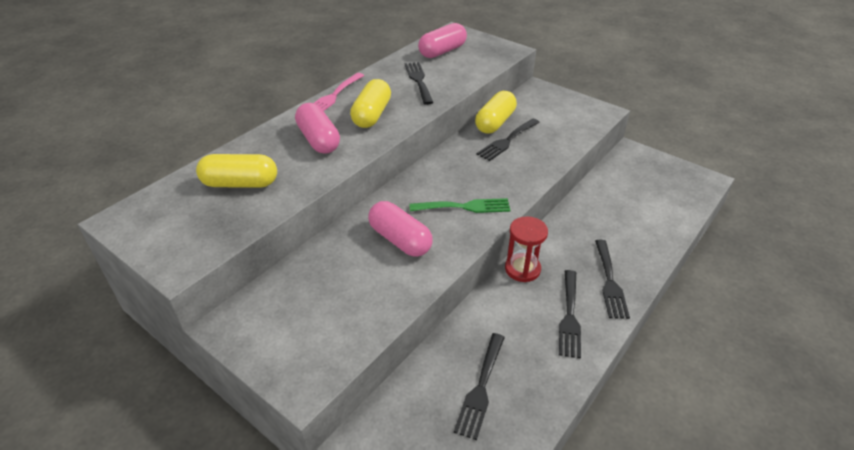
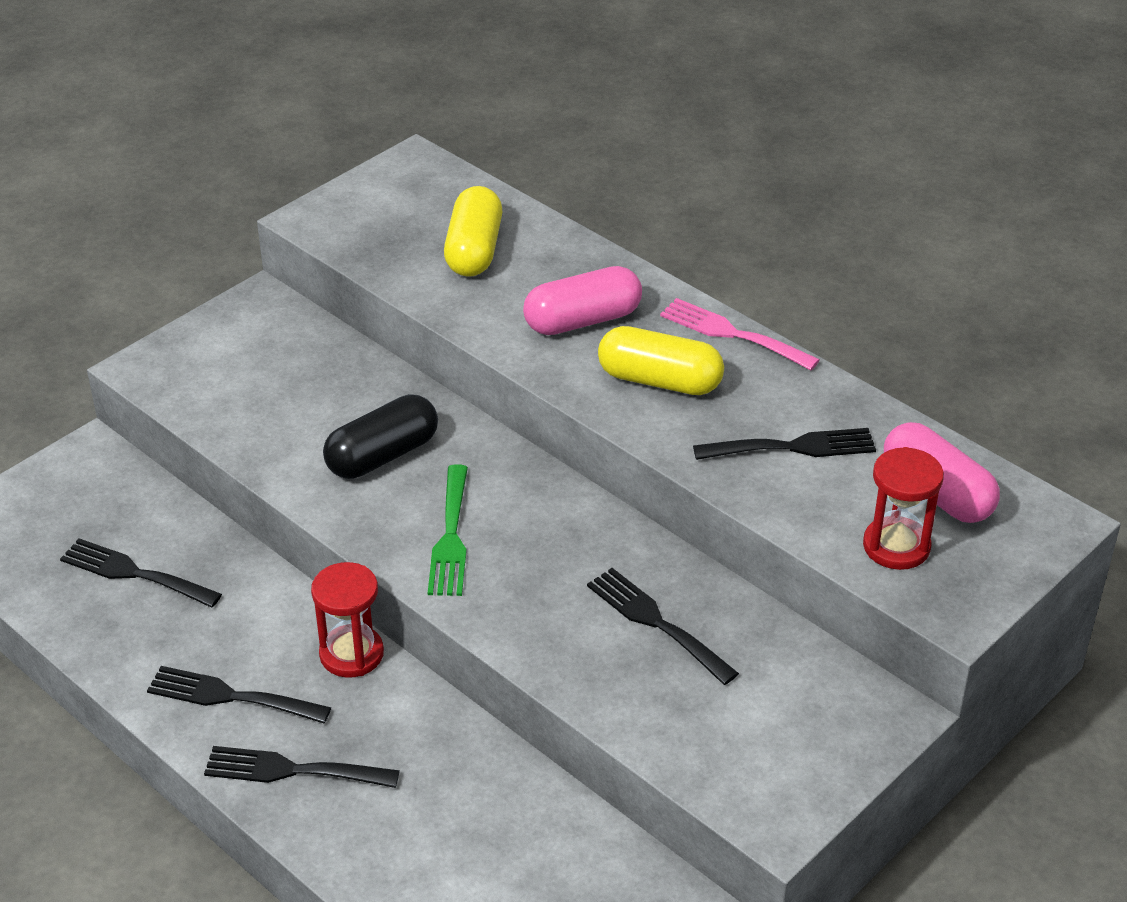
camera: 95 degrees right, 0 degrees up
(400, 240) = (382, 456): pink capsule -> black capsule
(477, 60) = (896, 546): none -> red hourglass
(495, 122) = (730, 613): yellow capsule -> none

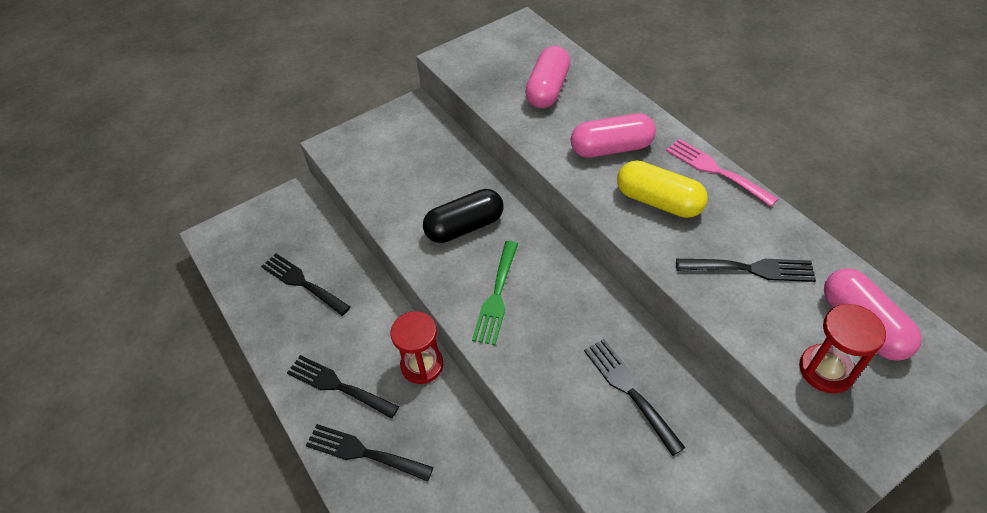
camera: 15 degrees right, 10 degrees up
(474, 250) = (547, 89): yellow capsule -> pink capsule

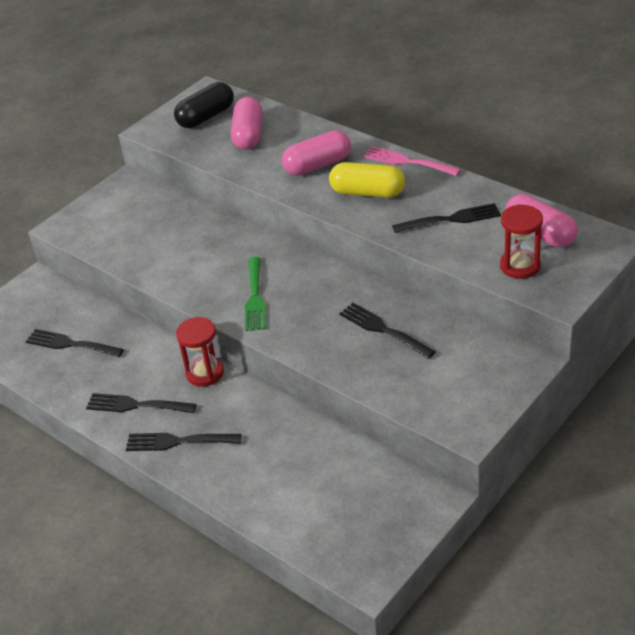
camera: 15 degrees left, 10 degrees down
(464, 227) = (209, 258): black capsule -> black capsule (206, 117)

